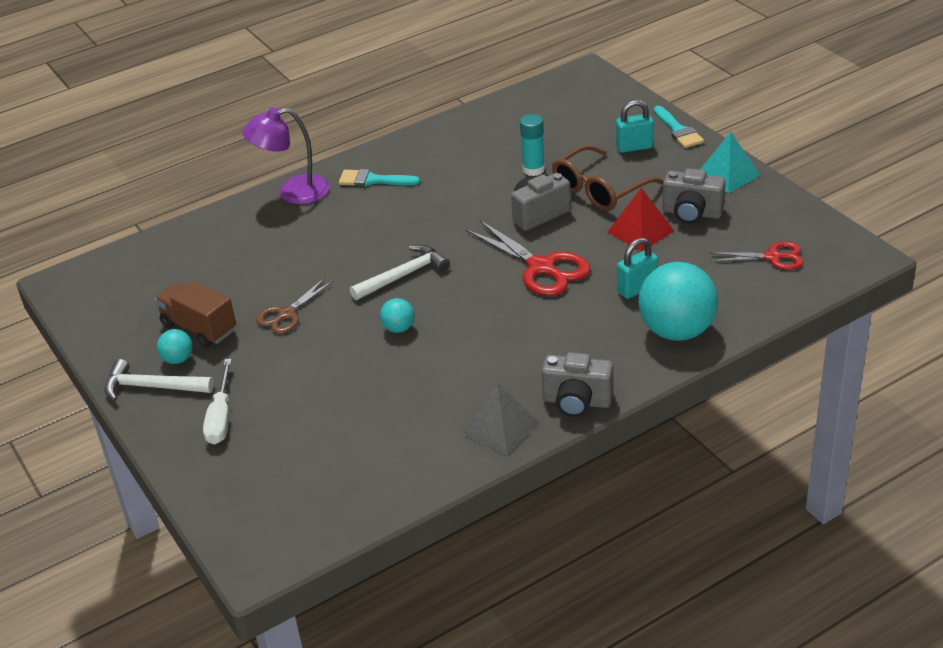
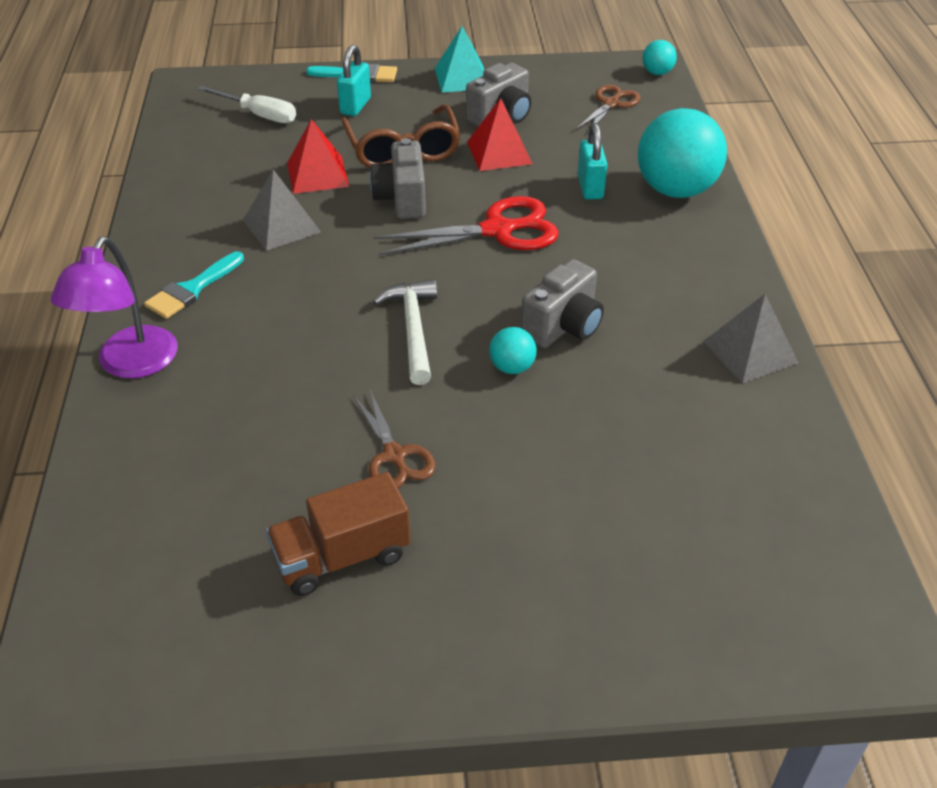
camera: 65 degrees left, 5 degrees up
(152, 387) = (435, 655): white hammer -> none
(178, 359) = (394, 603): turquoise ball -> turquoise ball (657, 73)
(221, 417) = (563, 593): white screwdriver -> white screwdriver (259, 115)
(463, 182) = (281, 226): none -> grey pyramid
(533, 169) = (317, 174): turquoise glue stick -> red pyramid
(577, 402) = (741, 286): grey camera -> grey camera (563, 327)
(773, 257) = (611, 104): red scissors -> brown scissors

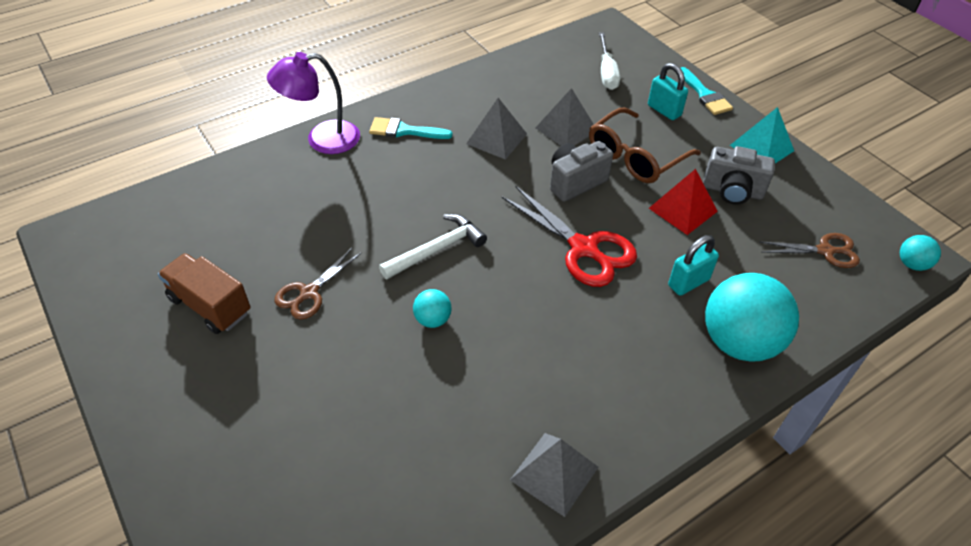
camera: 60 degrees right, 5 degrees up
(317, 174) = (566, 129): red pyramid -> grey pyramid
(355, 106) = (664, 110): turquoise padlock -> turquoise padlock turned 60 degrees clockwise
(563, 327) = (498, 332): grey camera -> none

